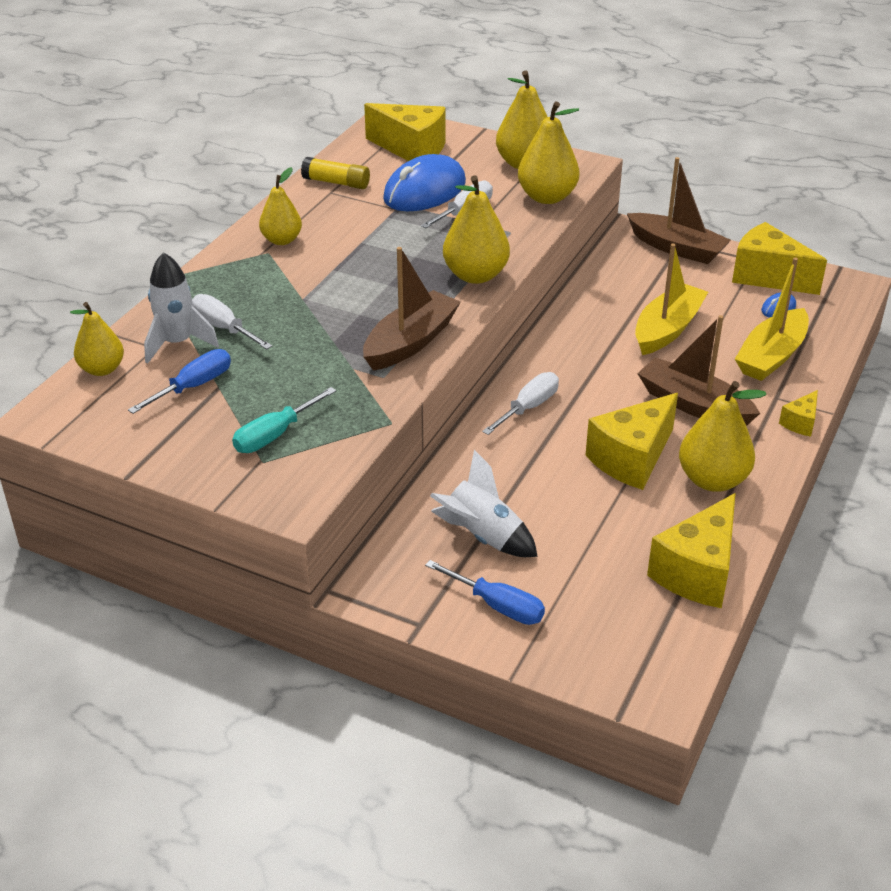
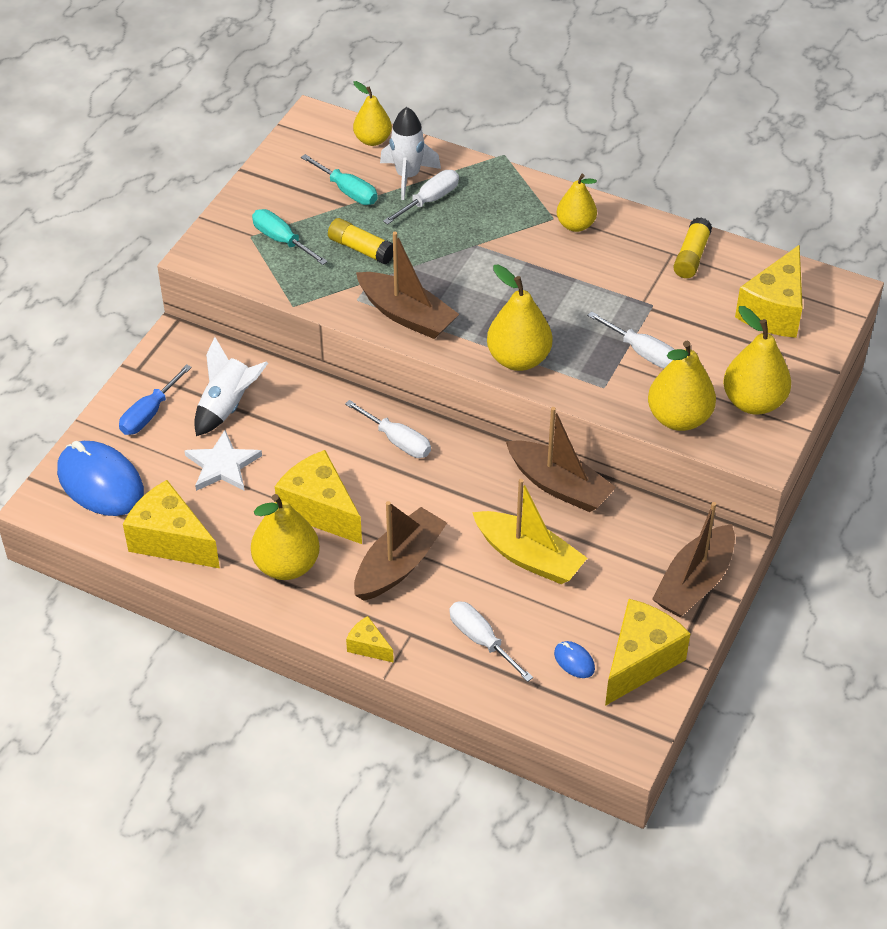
camera: 90 degrees right, 10 degrees up
(193, 386) = (347, 191): blue screwdriver -> turquoise screwdriver
(299, 374) = (361, 249): none -> yellow glue stick
(424, 191) = (681, 321): blue mouse -> blue mouse (100, 482)
(577, 536) = (222, 465): none -> white star
(578, 311) = (559, 486): none -> brown boat
(771, 356) = (481, 640): yellow boat -> white screwdriver

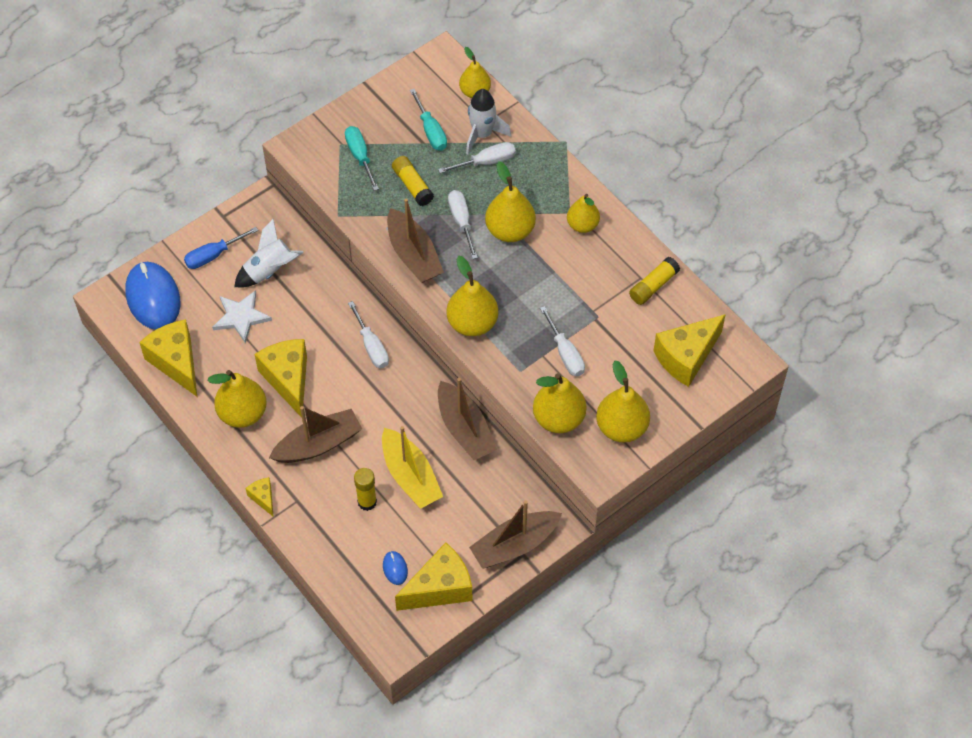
camera: 25 degrees right, 10 degrees up
(481, 640) = (341, 526): white screwdriver -> white screwdriver (461, 222)
(495, 603) = (367, 502): none -> yellow glue stick
(500, 256) = (510, 230): none -> yellow pear

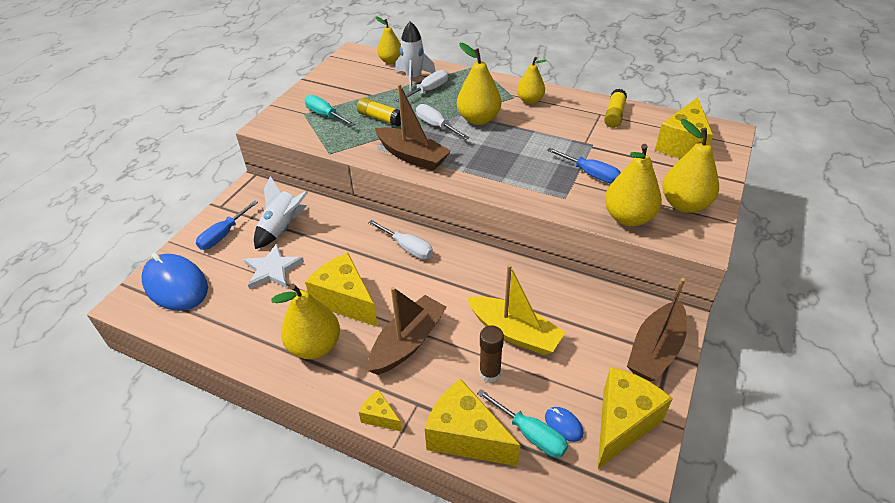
camera: 25 degrees left, 15 degrees down
(176, 362) = (222, 329): yellow cheese -> yellow cheese (465, 437)
(367, 502) = (490, 373): yellow glue stick -> brown glue stick
(431, 131) = (372, 87): turquoise screwdriver -> turquoise screwdriver (530, 434)
(465, 429) = (533, 276): brown boat -> none
(472, 323) = (497, 181): yellow pear -> none
(565, 353) = (590, 174): white screwdriver -> blue screwdriver

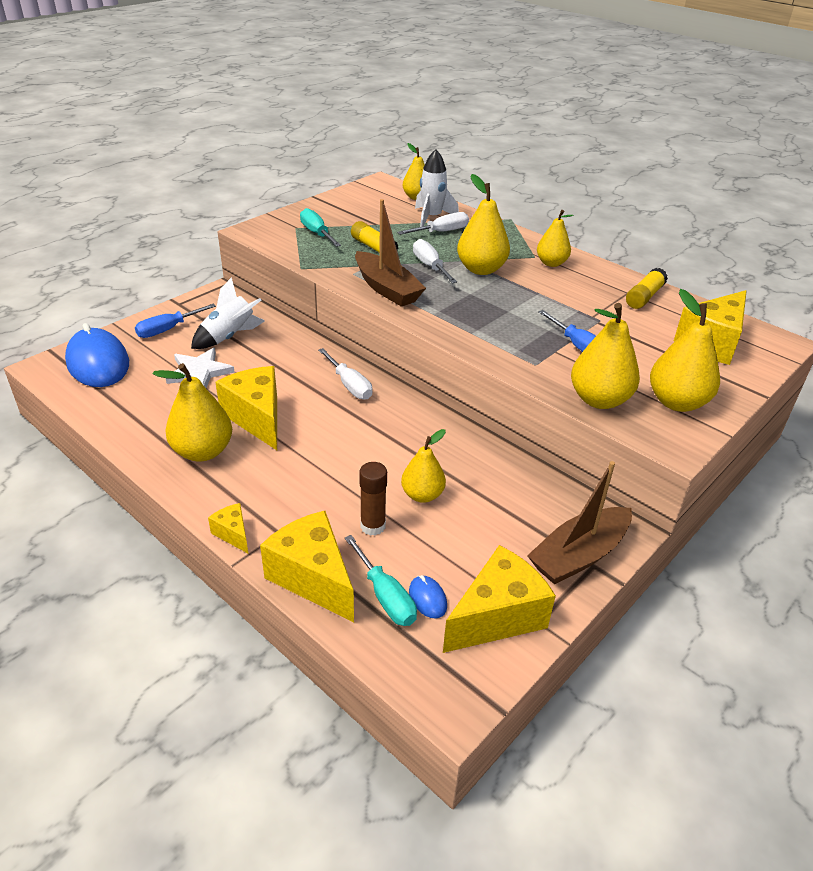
camera: 15 degrees right, 5 degrees down
(408, 342) = (300, 473): brown boat -> none
(514, 333) = (422, 495): yellow boat -> yellow pear

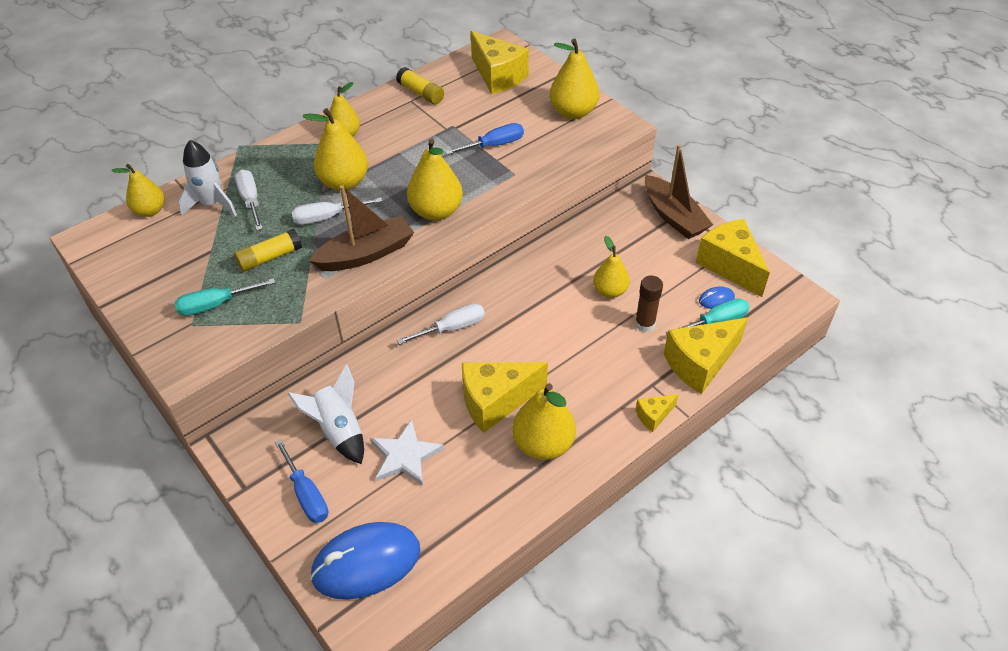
camera: 80 degrees left, 10 degrees up
(599, 400) = (567, 149): yellow pear -> yellow pear (436, 211)

